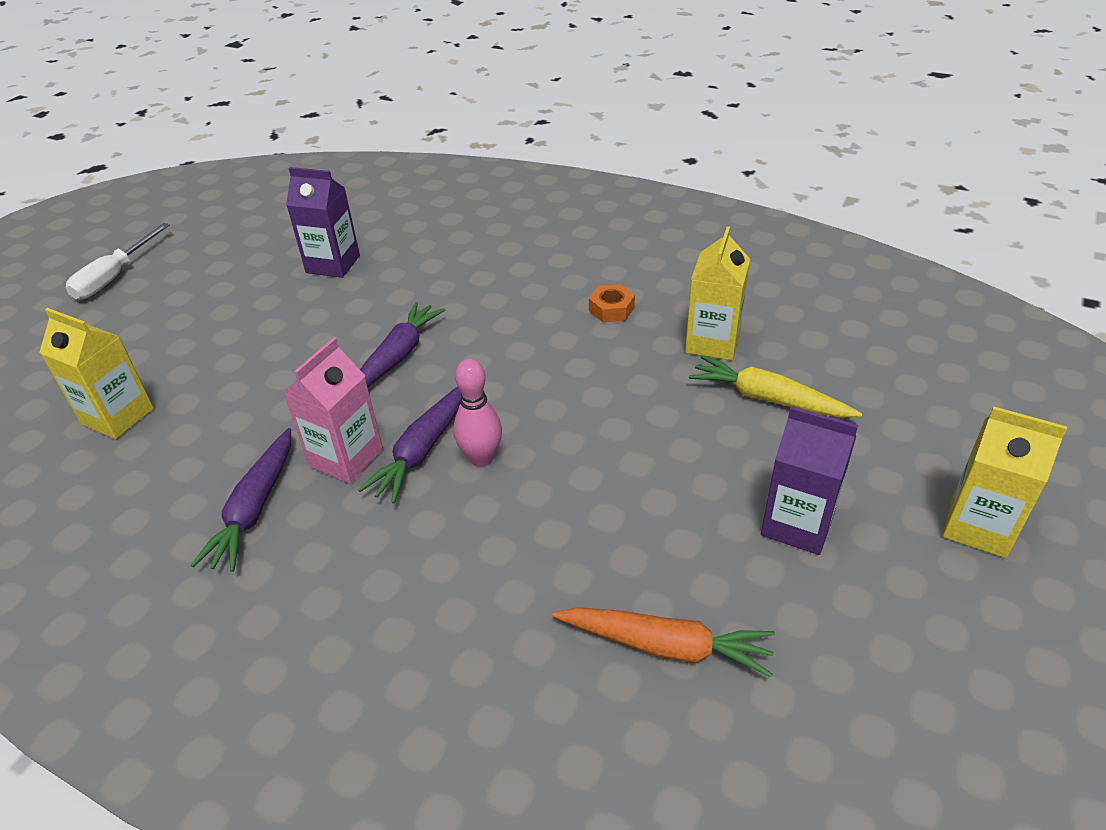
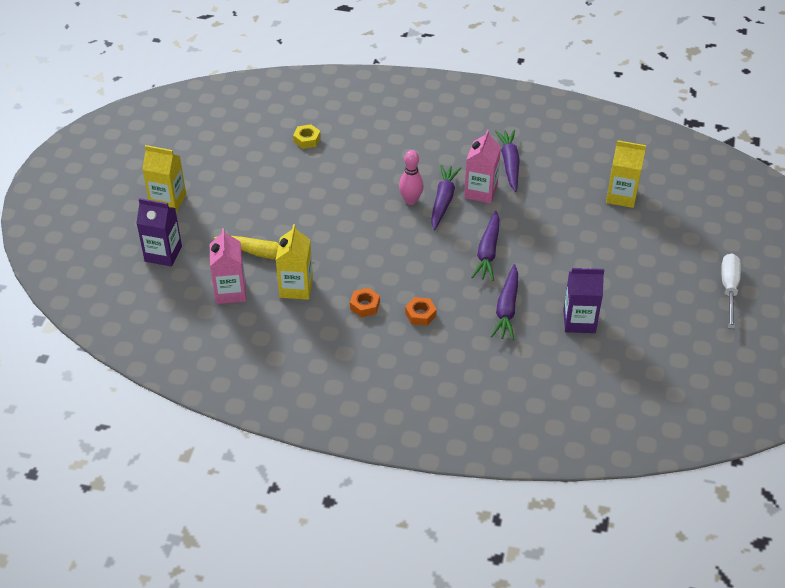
camera: 165 degrees right, 5 degrees up
(415, 286) = (506, 308): none -> purple carrot
(536, 291) = (420, 314): none -> orange nut
(665, 646) = (307, 140): orange carrot -> yellow nut
(797, 524) = (251, 191): purple carton -> purple carton (163, 254)
(819, 348) = (230, 292): none -> pink carton

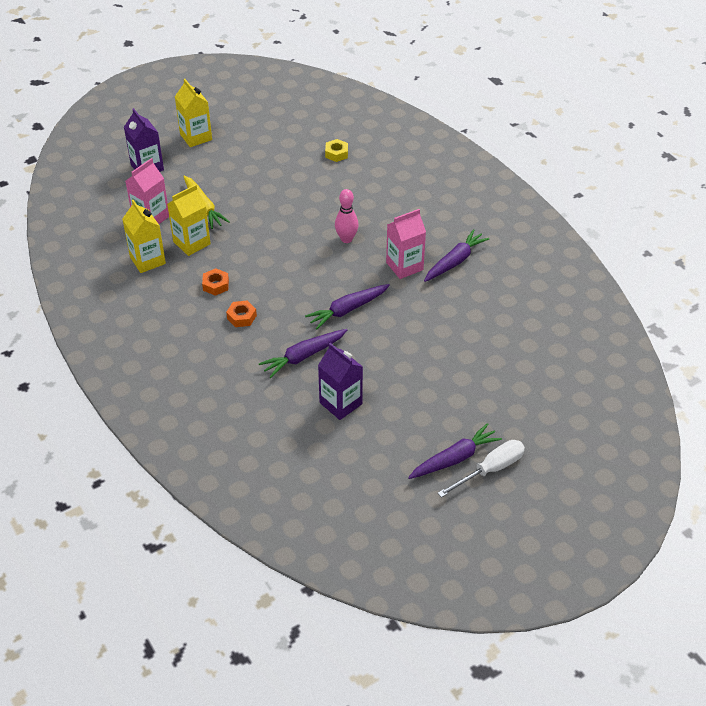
camera: 45 degrees right, 0 degrees up
(443, 201) = (368, 254): purple carrot -> purple carrot (454, 458)
(621, 196) = (507, 342): yellow carton -> yellow carton (147, 260)

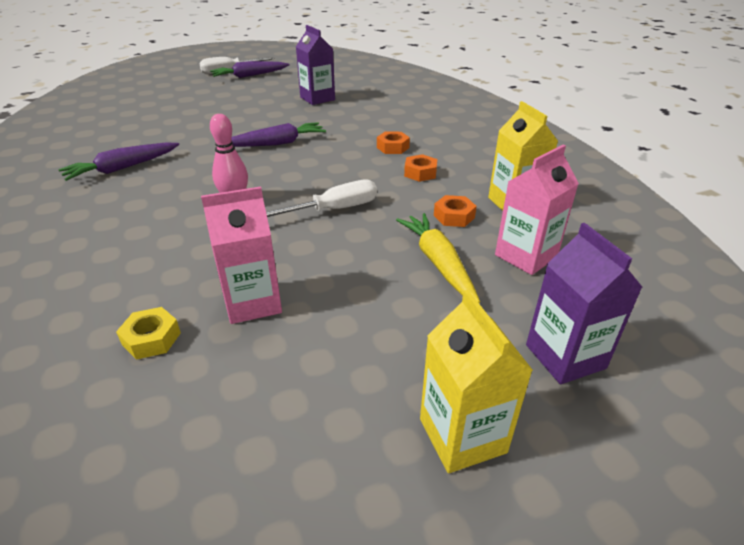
camera: 170 degrees left, 10 degrees down
(191, 243) = (454, 216): yellow carton -> orange nut
(275, 239) = (332, 210): none -> white screwdriver
(303, 356) = (337, 121): purple carrot -> none
(404, 266) = (185, 169): pink carton -> pink carton (253, 302)

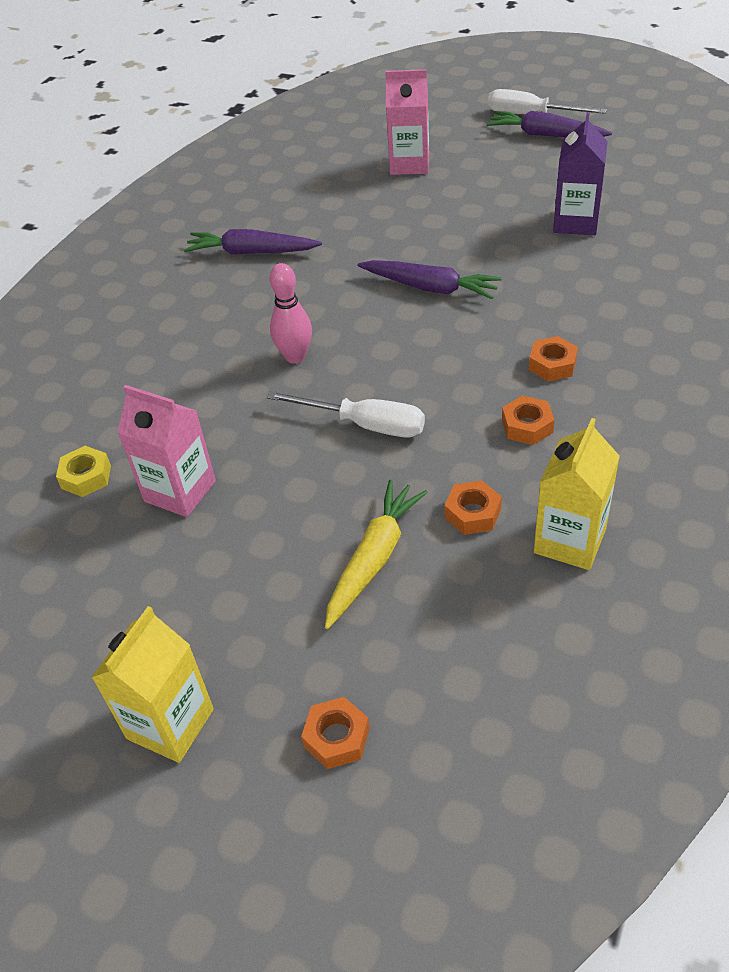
camera: 50 degrees right, 10 degrees up
(526, 256) = (470, 615): pink carton -> pink carton (409, 164)
(565, 356) = (336, 737): purple carton -> orange nut

